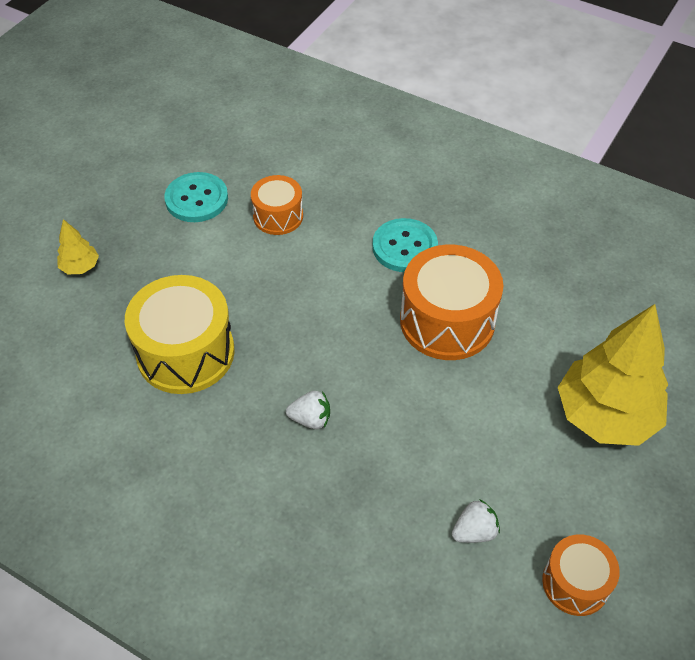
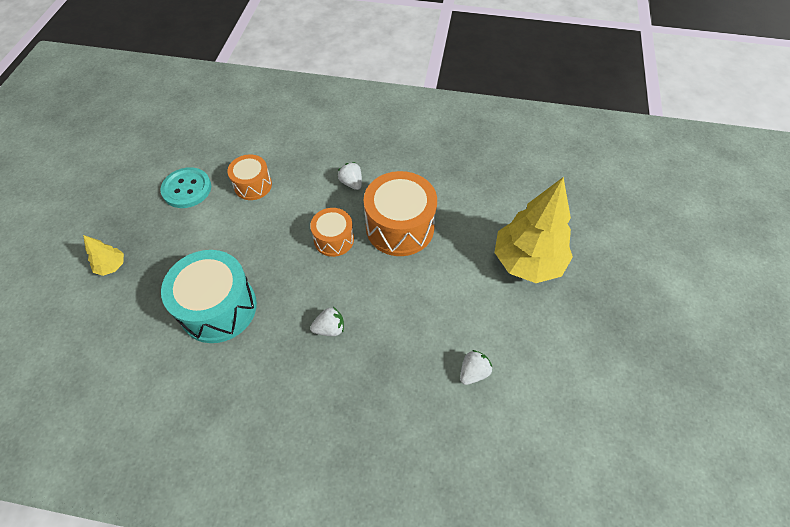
camera: 20 degrees left, 5 degrees up
(185, 353) = (218, 308): yellow drum -> turquoise drum
(404, 247) = (351, 183): turquoise button -> white strawberry
(575, 583) = (552, 385): orange drum -> orange drum (334, 239)

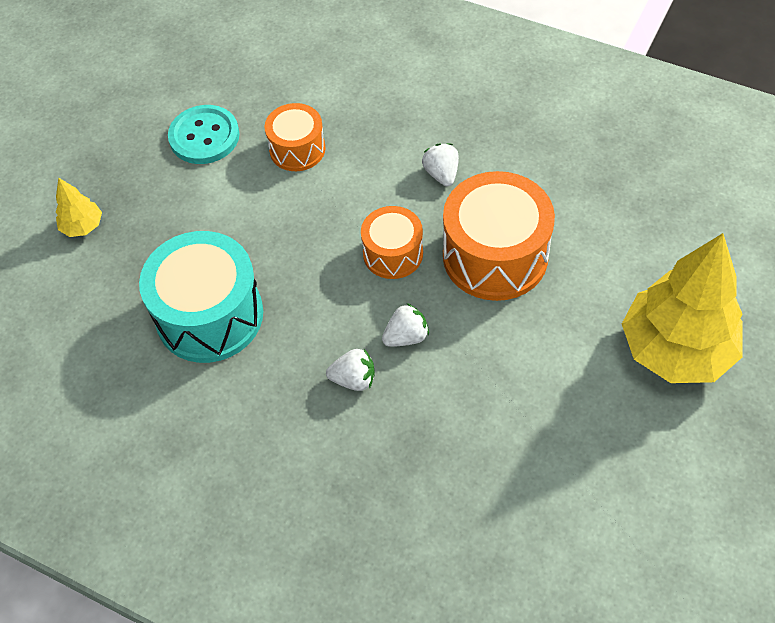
camera: 20 degrees right, 0 degrees up
(473, 372) = (541, 489): white strawberry -> white strawberry (406, 336)

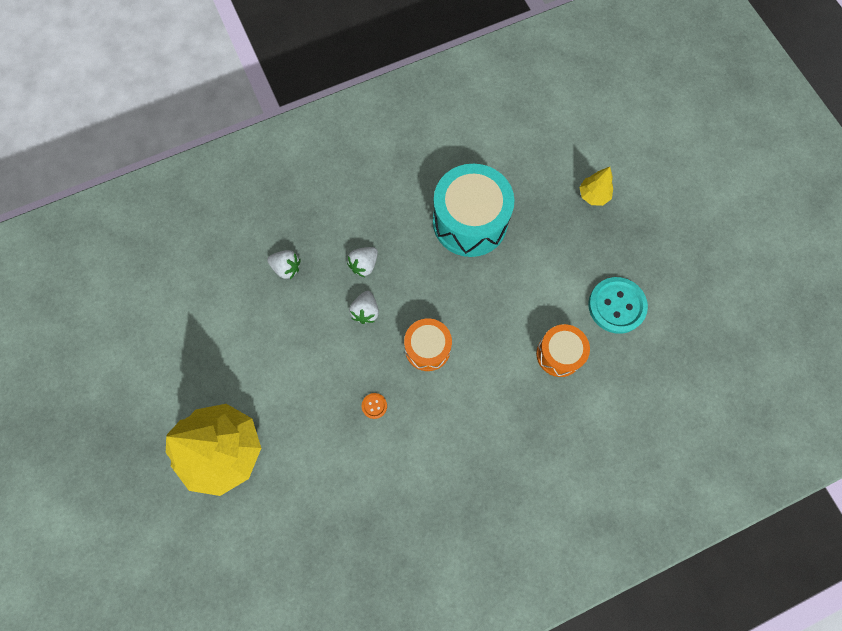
camera: 125 degrees right, 15 degrees up
(441, 174) = (463, 427): white strawberry -> white strawberry (286, 268)
(495, 256) = (374, 406): orange drum -> orange button

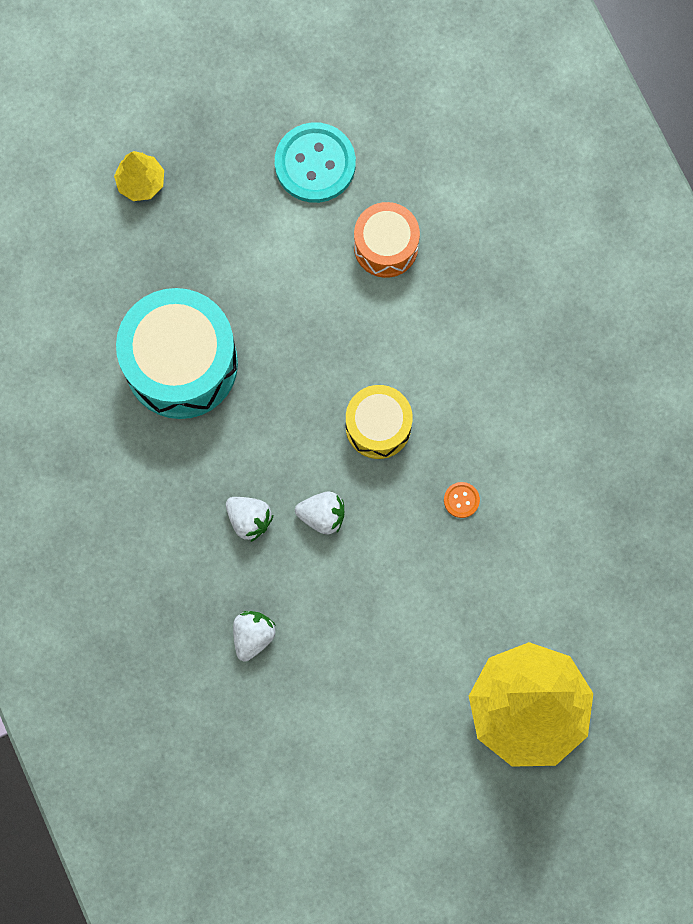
camera: 90 degrees left, 5 degrees up
(427, 348) = (378, 426): orange drum -> yellow drum

